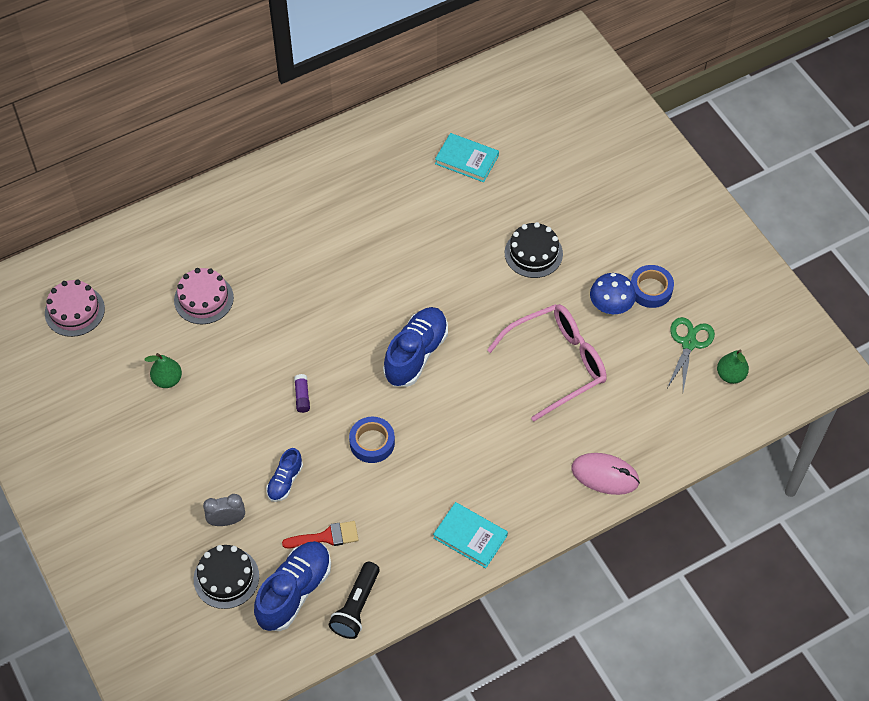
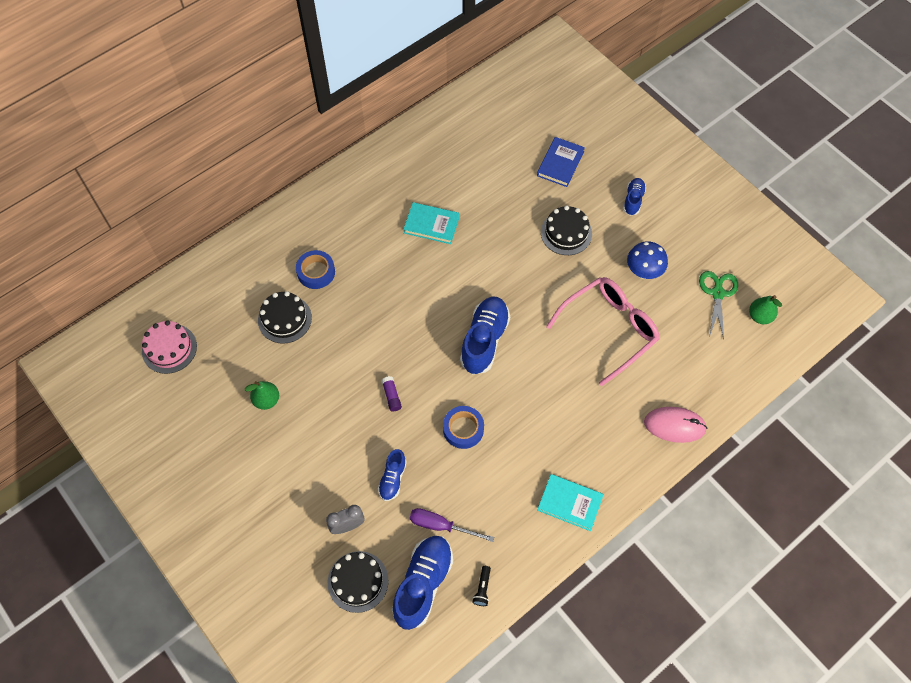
camera: 10 degrees left, 5 degrees up
(203, 299) = (284, 319): pink cake -> black cake
(326, 537) = (441, 526): red brush -> purple screwdriver
(356, 607) = (482, 588): black flashlight -> black flashlight, size x0.54
(467, 159) = (490, 158): turquoise book -> turquoise book (431, 225)
(544, 177) = (560, 163): none -> blue book
(618, 229) = (633, 200): none -> blue shoe
(651, 289) = (673, 250): blue tape -> blue tape (316, 272)

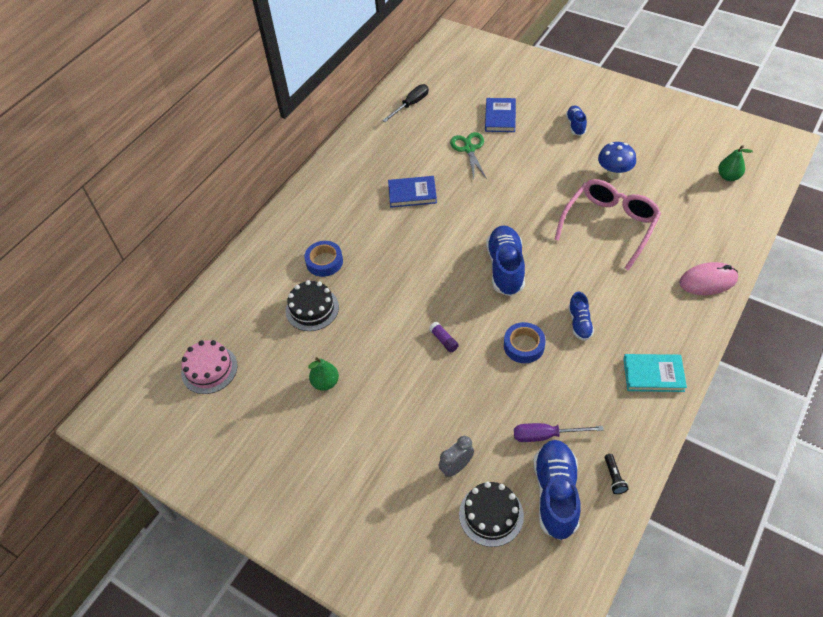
camera: 15 degrees left, 10 degrees down
(392, 479) = (479, 410): blue shoe -> blue shoe (579, 323)
(431, 225) = (412, 193): turquoise book -> blue book
(476, 117) = (411, 104): none -> black screwdriver
(566, 233) = (532, 165): black cake -> none
(717, 293) = (684, 171): green scissors -> green scissors (469, 149)

